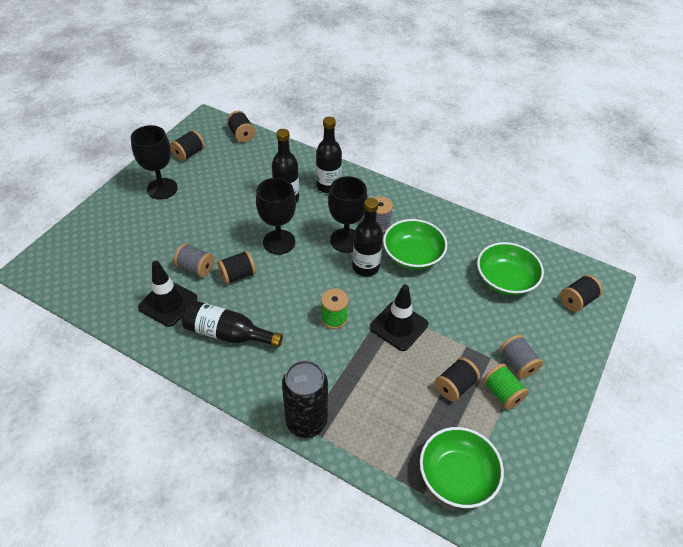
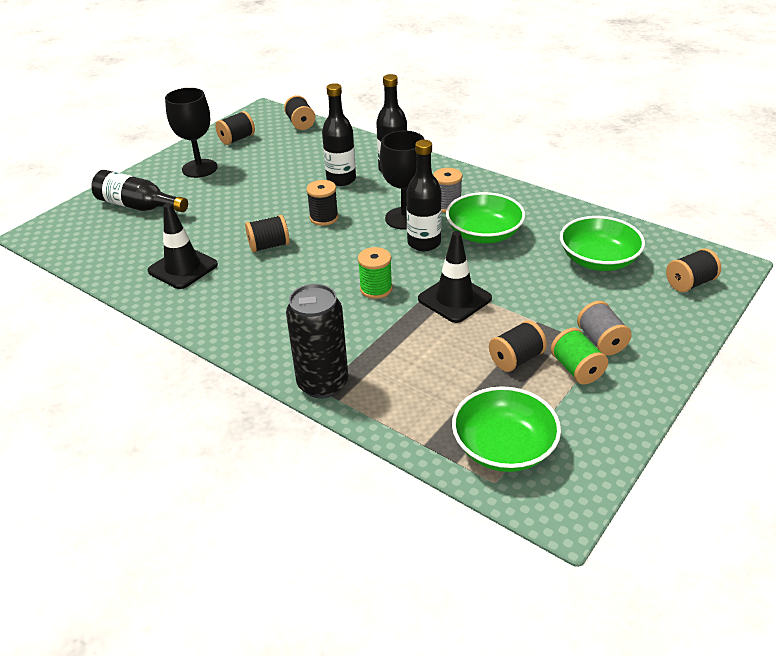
camera: 10 degrees right, 10 degrees down
(196, 268) = (222, 238): grey spool -> none
(227, 333) = (245, 298): black bottle -> black bottle (138, 206)
(279, 242) = (324, 218): black goblet -> black spool

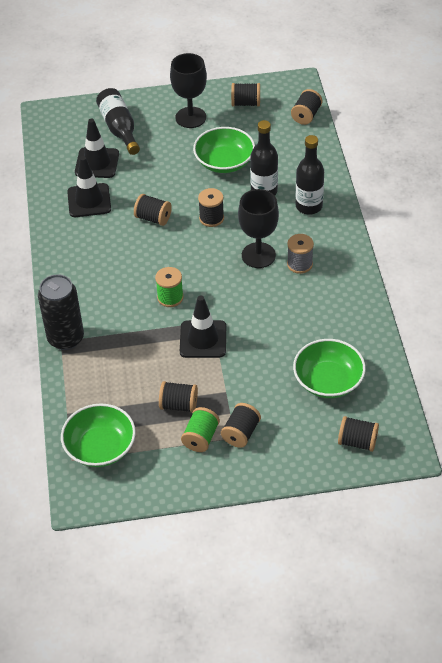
camera: 45 degrees right, 10 degrees up
(150, 239) = (97, 163): none -> black traffic cone
(424, 243) = (242, 284): black bottle -> none
(484, 234) = (289, 305): green bowl -> green bowl (224, 162)
(601, 341) = (241, 433): grey spool -> black spool

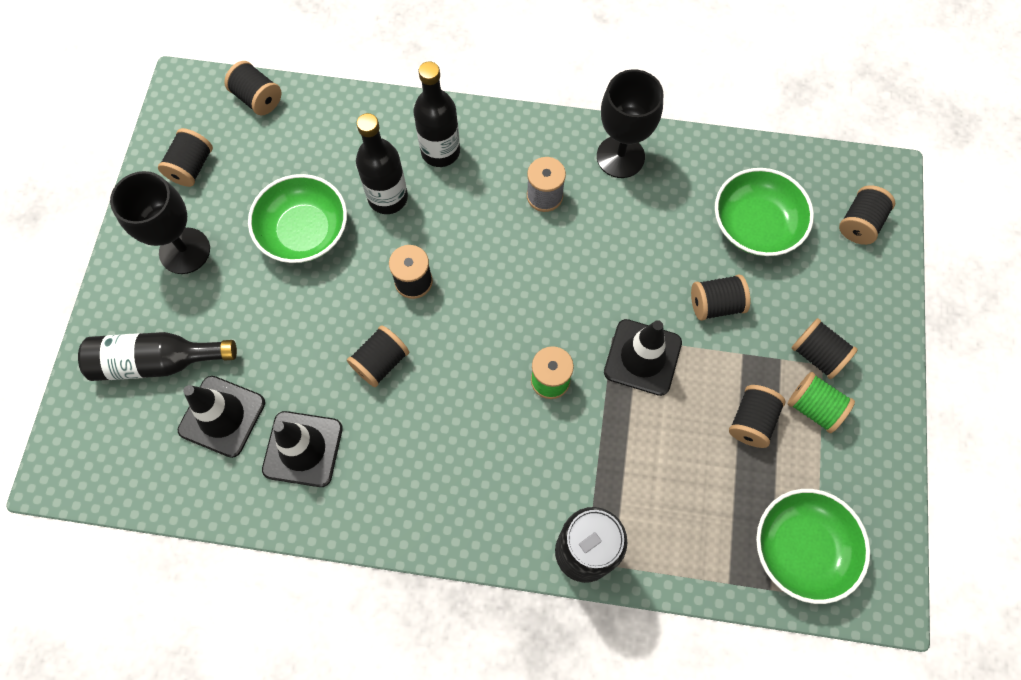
camera: 75 degrees left, 20 degrees up
(256, 370) = (715, 304): none -> black spool
(258, 255) = (509, 241): black goblet -> black goblet (620, 157)

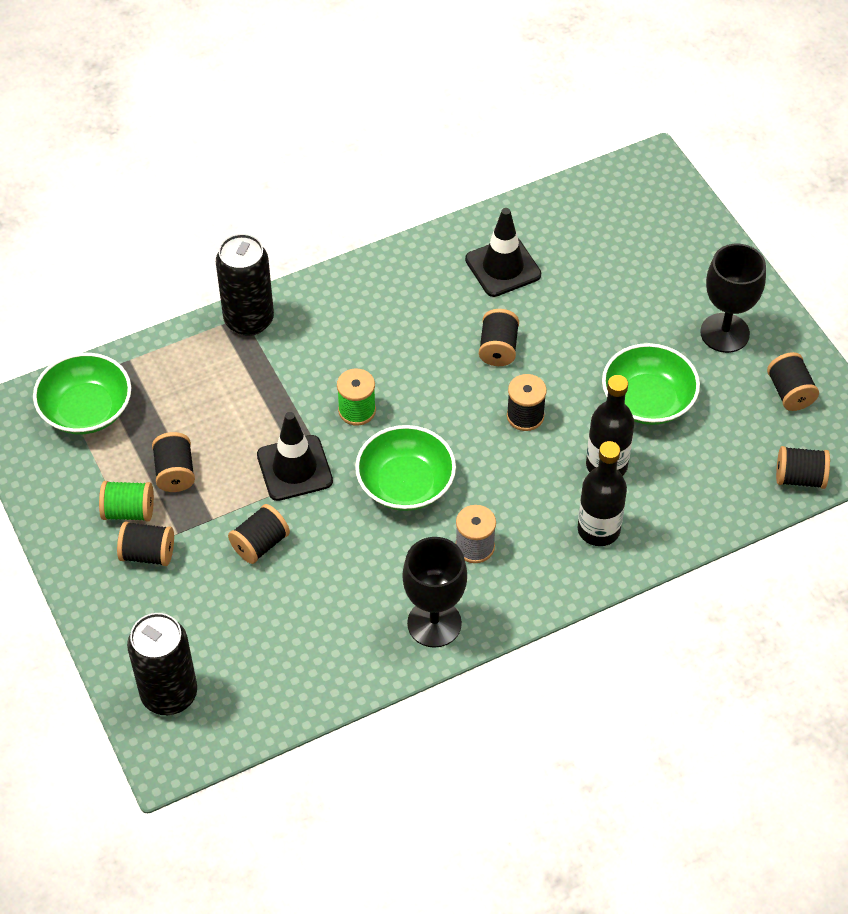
camera: 145 degrees right, 15 degrees down
(157, 362) = (661, 256): black bottle -> none
(222, 416) = (579, 253): black traffic cone -> none
(755, 225) = (267, 634): green bowl -> green bowl (405, 484)
(859, 223) = (169, 694): black spool -> black can

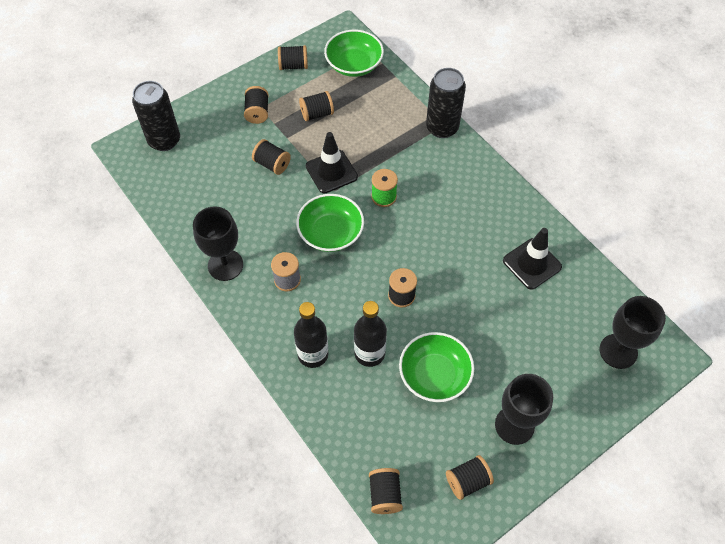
camera: 80 degrees right, 5 degrees up
(129, 511) = (285, 98): green spool -> none
(498, 348) = (457, 271): black spool -> black spool (293, 65)
(641, 212) = (618, 351): none -> black goblet

